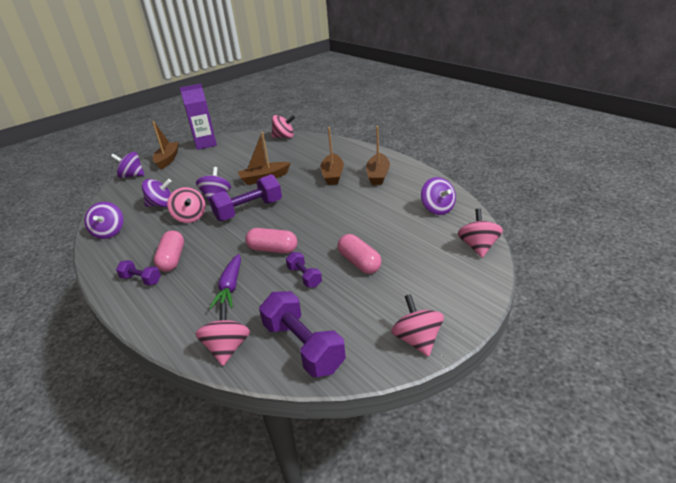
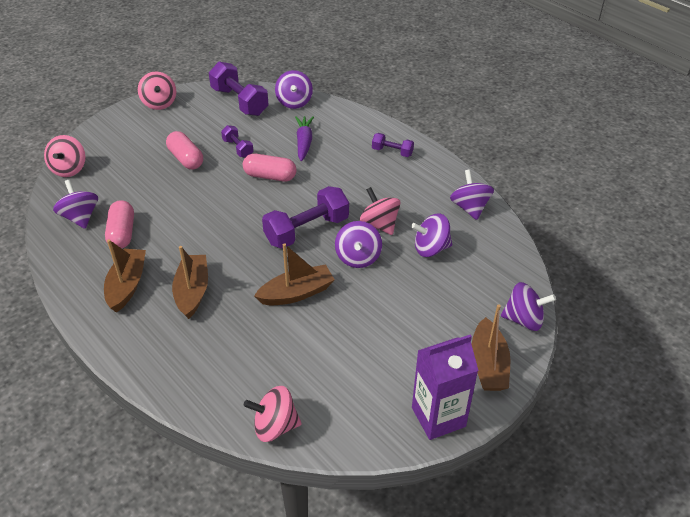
camera: 175 degrees right, 10 degrees up
(172, 259) = (372, 171): pink capsule -> pink capsule (122, 233)
(227, 348) = (294, 102): pink spinning top -> purple spinning top

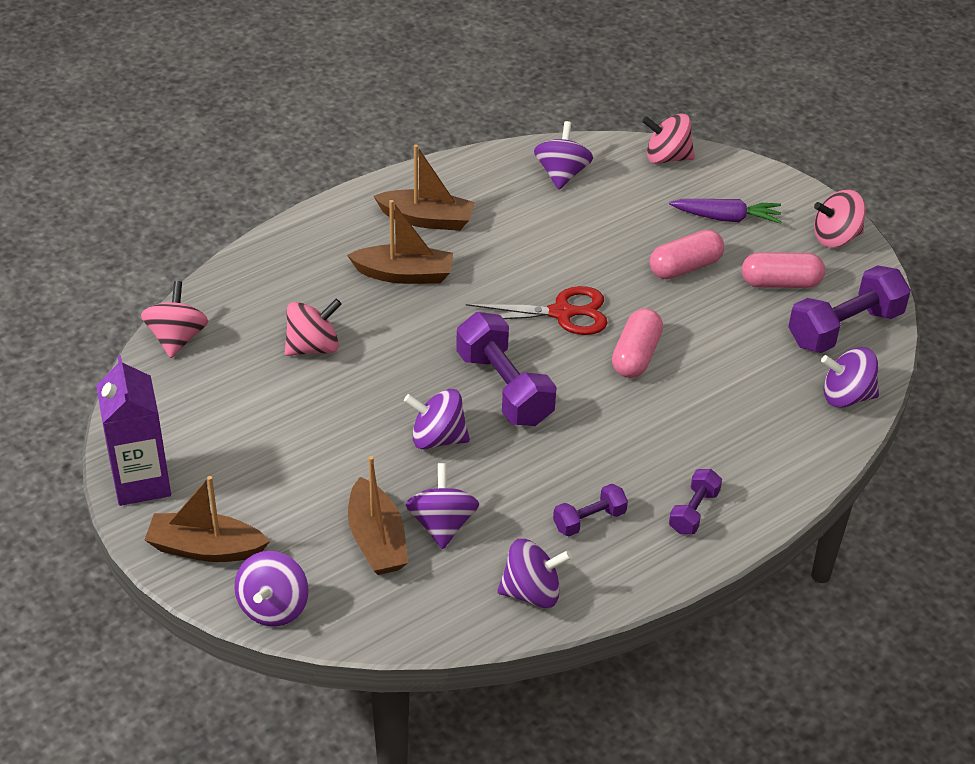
camera: 95 degrees right, 0 degrees up
(80, 217) = (562, 174): purple spinning top -> purple spinning top turned 60 degrees counterclockwise
(122, 233) = (525, 211): pink capsule -> pink capsule (780, 283)
(232, 209) = (562, 313): none -> red scissors
(238, 148) = (710, 323): purple dumbbell -> purple dumbbell (589, 520)
(296, 293) = (380, 369): brown boat -> brown boat (377, 540)
(304, 142) = (724, 401): purple carrot -> purple carrot (726, 218)
(379, 224) = (506, 471): pink spinning top -> pink spinning top (313, 347)

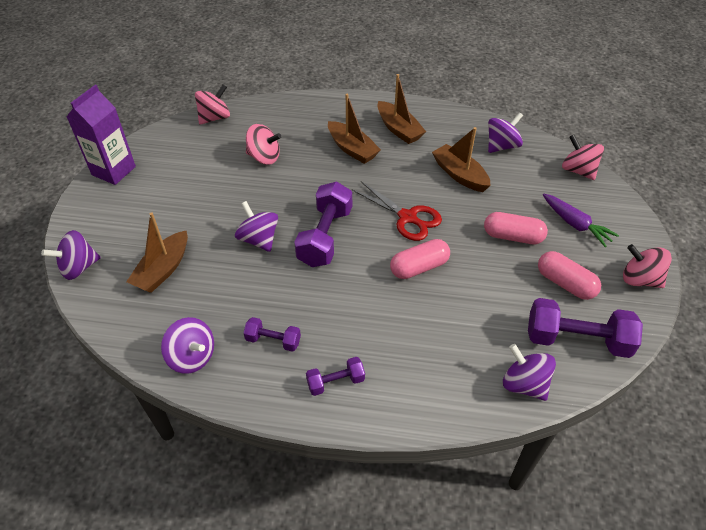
camera: 45 degrees right, 5 degrees up
(206, 548) = (94, 218): brown boat -> brown boat (459, 175)
(442, 524) = (201, 285): purple spinning top -> none

